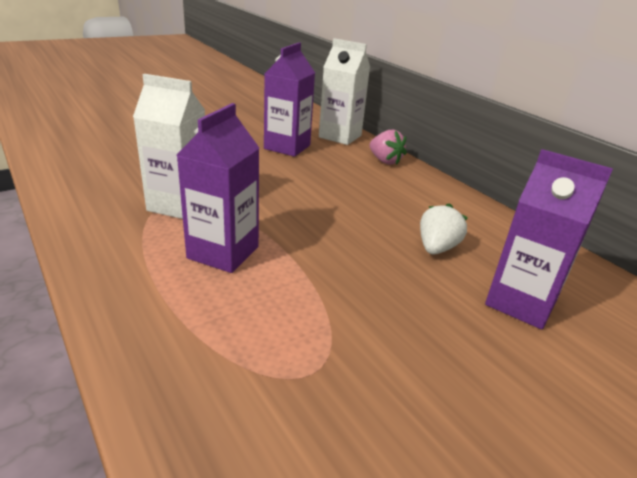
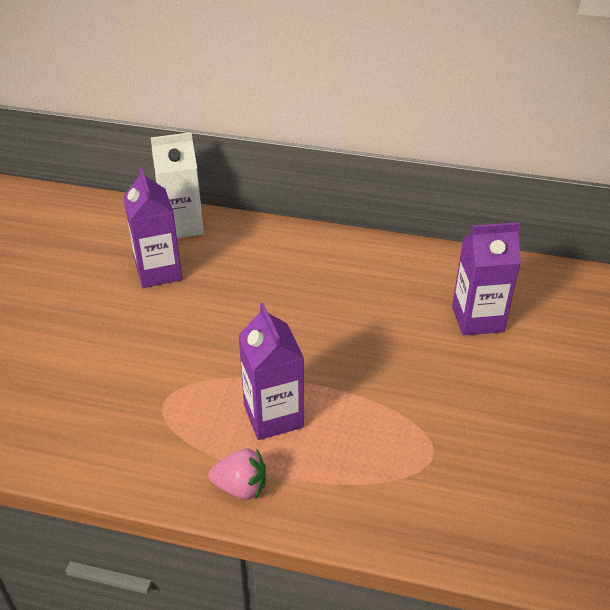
camera: 40 degrees left, 10 degrees up
(178, 205) = (175, 401): white carton -> none
(385, 161) = (257, 235): pink strawberry -> pink strawberry (241, 487)
(436, 248) = (392, 307): white strawberry -> none

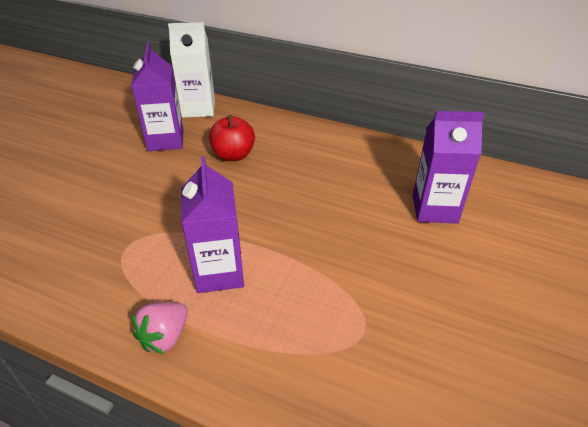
camera: 10 degrees right, 0 degrees up
(241, 487) = (165, 337): pink strawberry -> pink strawberry turned 105 degrees clockwise
(244, 282) = (233, 155): none -> red apple

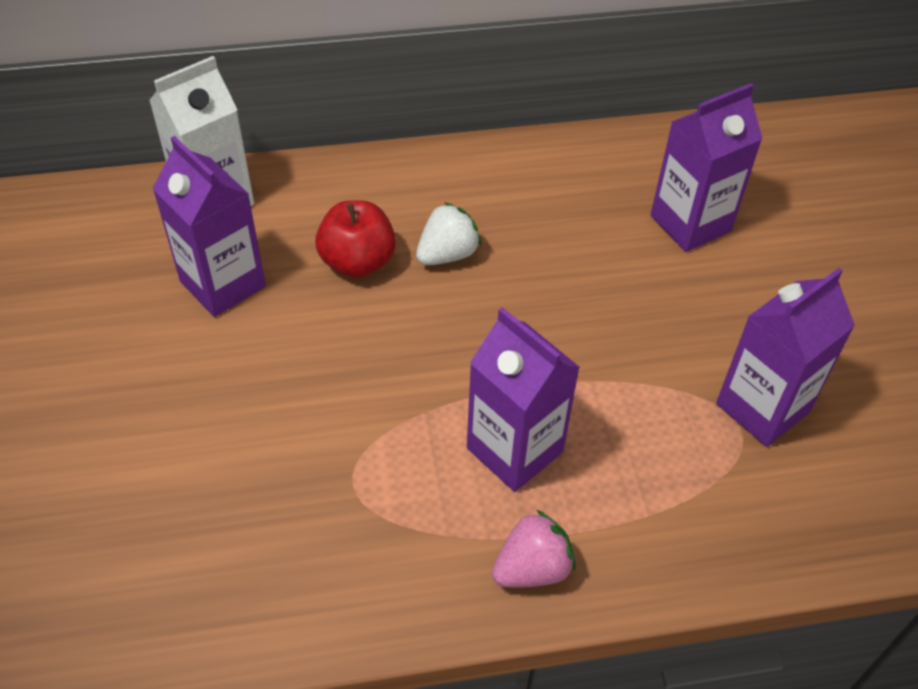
camera: 35 degrees left, 10 degrees up
(165, 337) = (532, 568): pink strawberry -> pink strawberry turned 120 degrees counterclockwise
(280, 169) = (447, 254): none -> white strawberry
(390, 327) = (762, 408): none -> purple carton

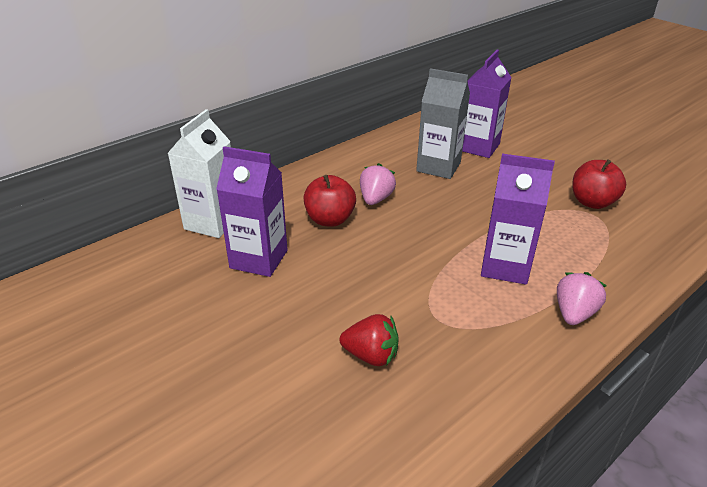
camera: 30 degrees left, 15 degrees down
(231, 487) = (371, 355): none -> red strawberry
(447, 254) = (375, 199): white strawberry -> pink strawberry
(590, 235) = (438, 167): none -> grey carton
(762, 408) = (592, 202): purple carton -> red apple

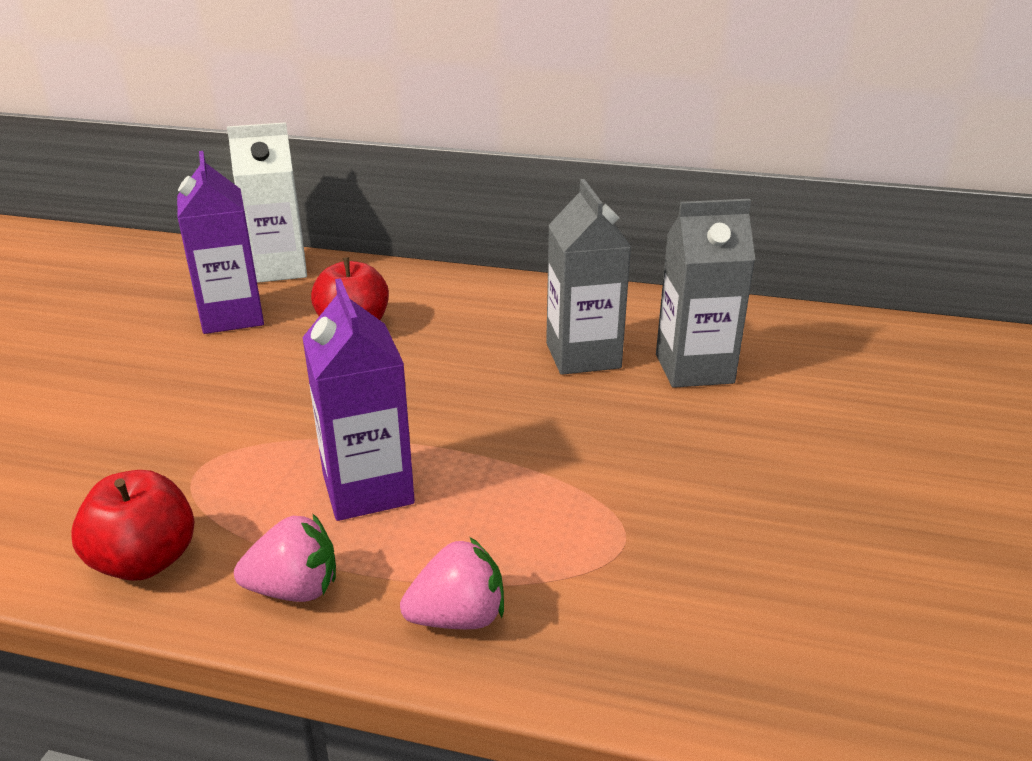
camera: 55 degrees right, 5 degrees down
(371, 355) = (95, 443): red strawberry -> none
(375, 199) = (436, 339): pink strawberry -> pink strawberry (458, 617)
(478, 147) = (694, 369): purple carton -> grey carton
(592, 202) = (665, 529): red apple -> red apple (145, 561)

